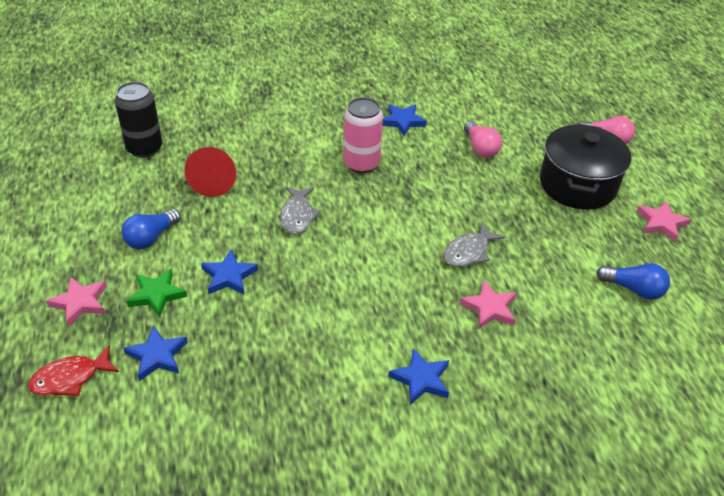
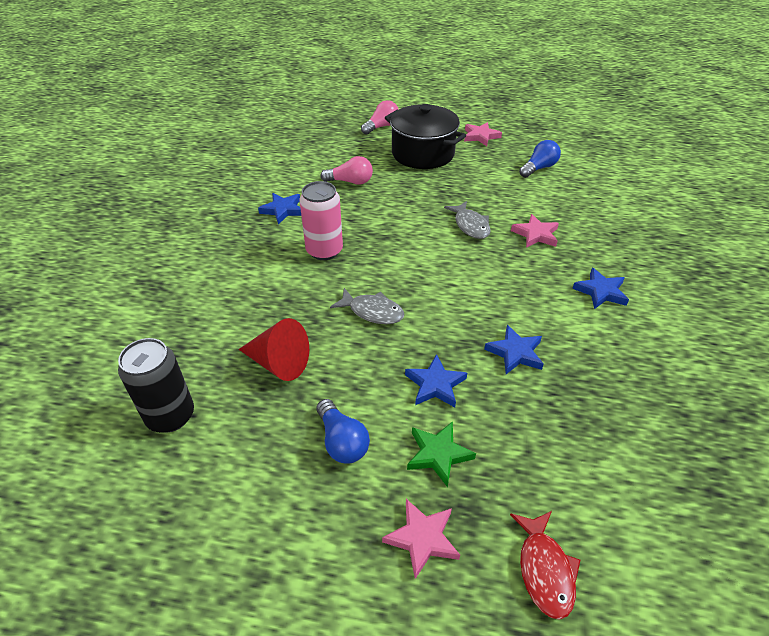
camera: 65 degrees left, 0 degrees up
(157, 356) = (531, 472): blue star -> blue star (515, 352)

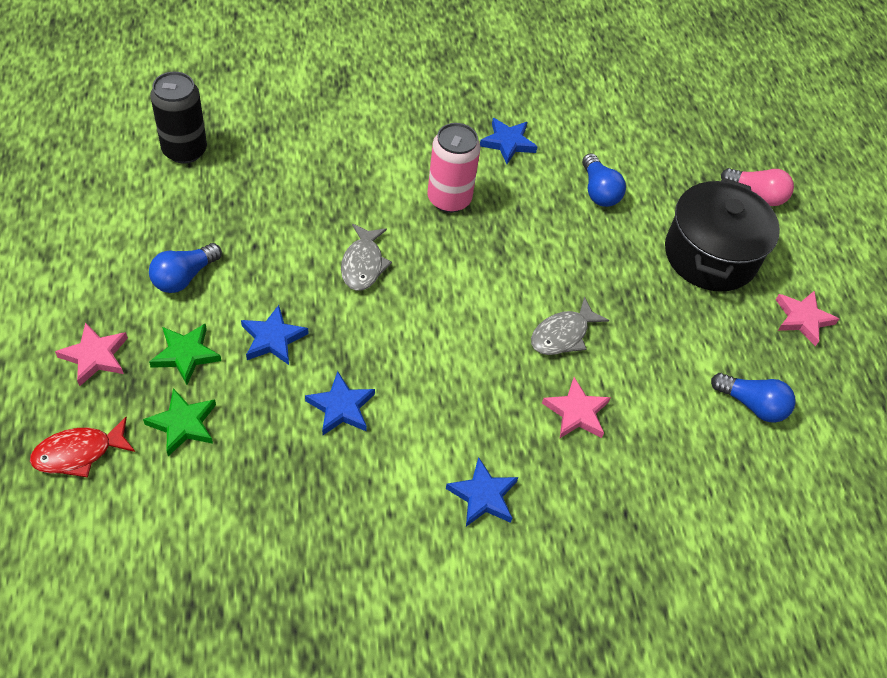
camera: 65 degrees right, 10 degrees up
(279, 363) = (266, 206): red cone -> none
(350, 182) = (598, 191): pink light bulb -> blue light bulb
(519, 468) = (183, 424): none -> green star

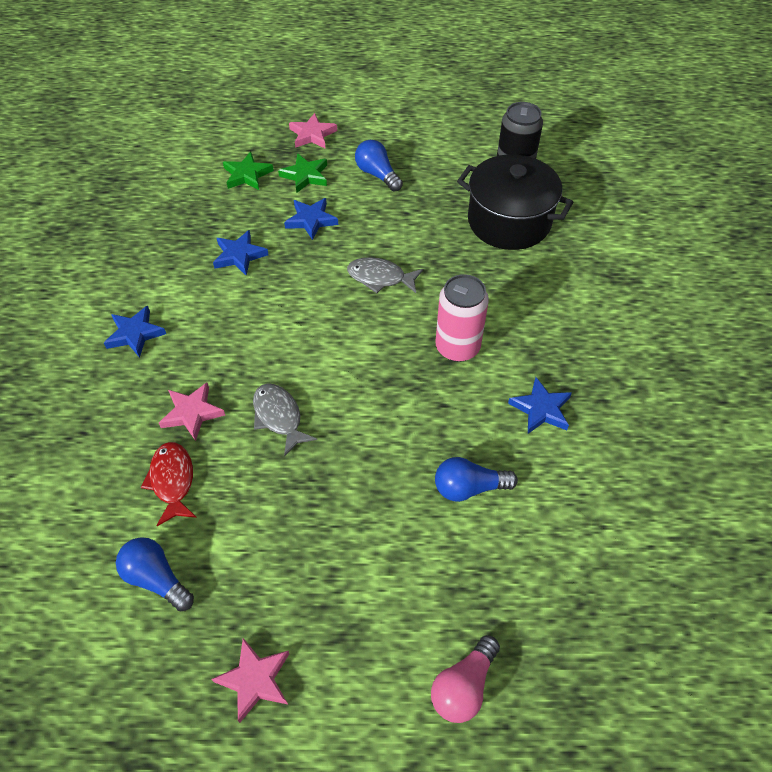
camera: 105 degrees right, 0 degrees up
(79, 453) = (238, 131): red fish -> red fish (172, 481)
(710, 255) = (364, 592): black pot -> black pot (509, 221)
(752, 405) = (156, 579): blue light bulb -> blue light bulb turned 90 degrees clockwise

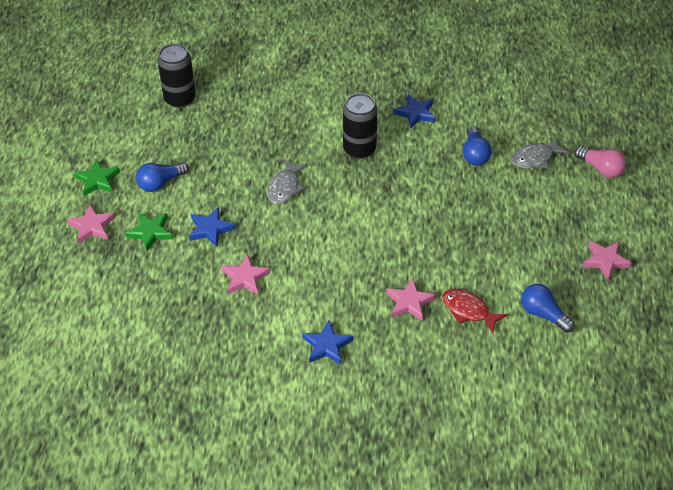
camera: 85 degrees left, 5 degrees down
(156, 579) = (543, 314): blue light bulb -> blue light bulb turned 90 degrees clockwise
(172, 481) = (468, 310): red fish -> red fish turned 45 degrees clockwise
(239, 255) = (245, 278): blue star -> pink star
(247, 175) = (139, 275): green star -> green star (97, 180)
(279, 417) = (415, 250): grey fish -> grey fish (535, 158)
(457, 347) = (359, 149): pink can -> black can
(509, 221) = (235, 108): black pot -> none

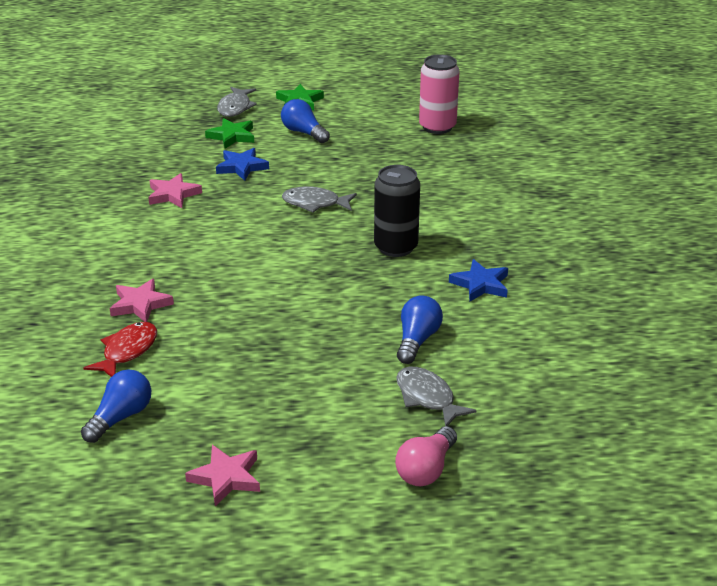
camera: 80 degrees right, 15 degrees down
(92, 226) = (235, 107): pink star -> grey fish
(180, 99) = (437, 127): black can -> pink can
(327, 345) = (75, 253): blue star -> none
(475, 154) = (417, 340): blue light bulb -> blue light bulb turned 120 degrees clockwise

